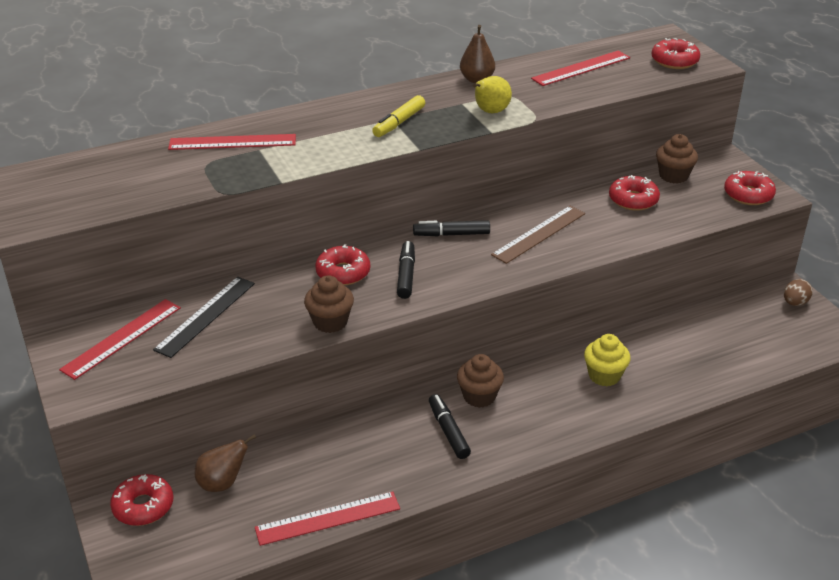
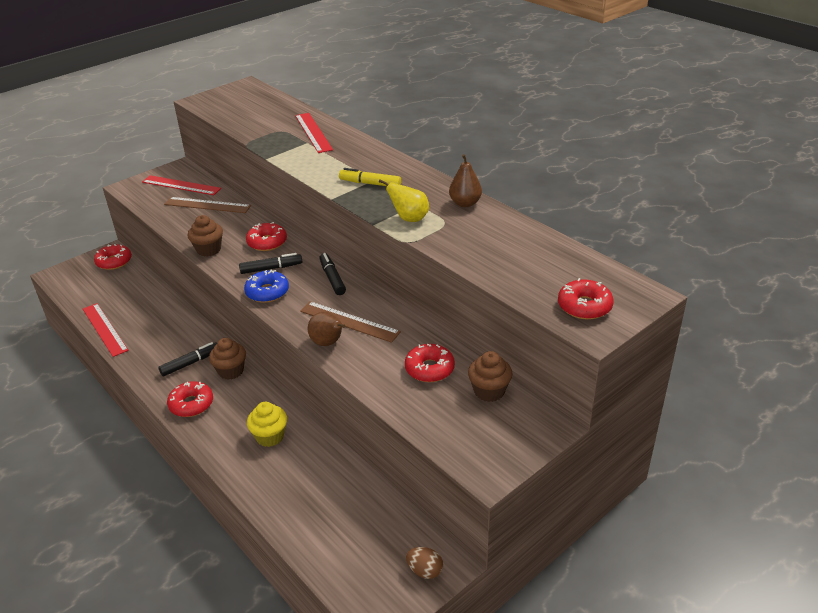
camera: 75 degrees right, 0 degrees up
(205, 316) = (207, 205): black ruler -> brown ruler
(222, 483) = (134, 283): brown pear -> brown pear (328, 343)
(456, 283) = (267, 292): none -> blue donut
(581, 68) = (525, 252): red ruler -> none
(748, 195) = (479, 451): red donut -> red donut (191, 404)

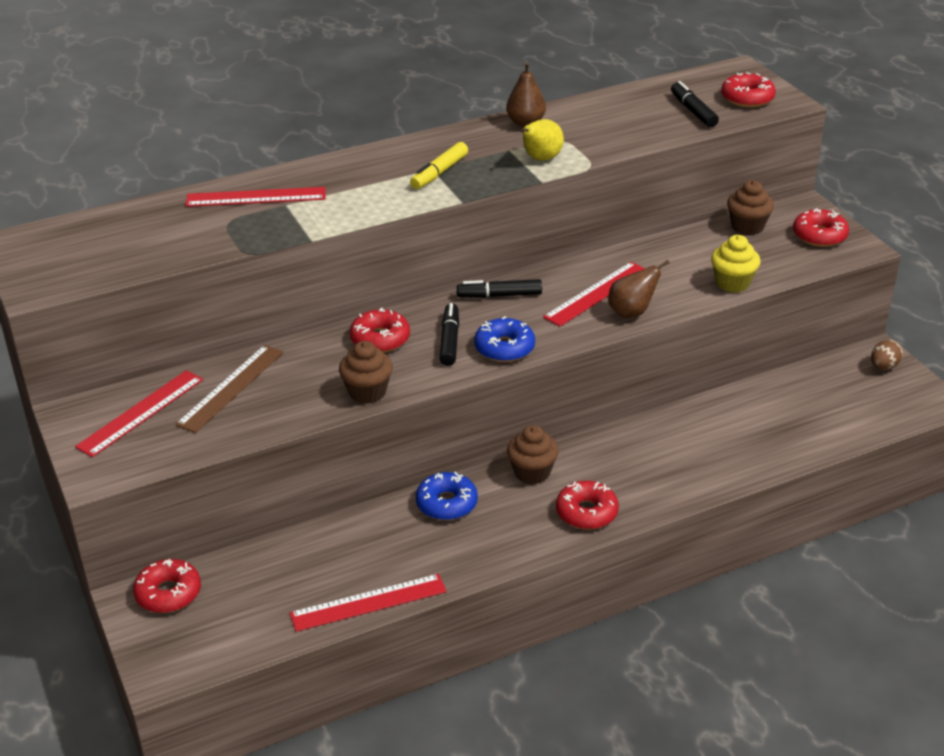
camera: 75 degrees left, 0 degrees up
(190, 363) = (498, 510): black marker -> black marker (693, 111)
(195, 340) = (446, 503): none -> blue donut
(270, 436) = (670, 448): yellow cupcake -> yellow cupcake (732, 283)
(349, 321) = (596, 293): brown ruler -> red ruler
(429, 369) = (701, 254): red donut -> red donut (819, 235)

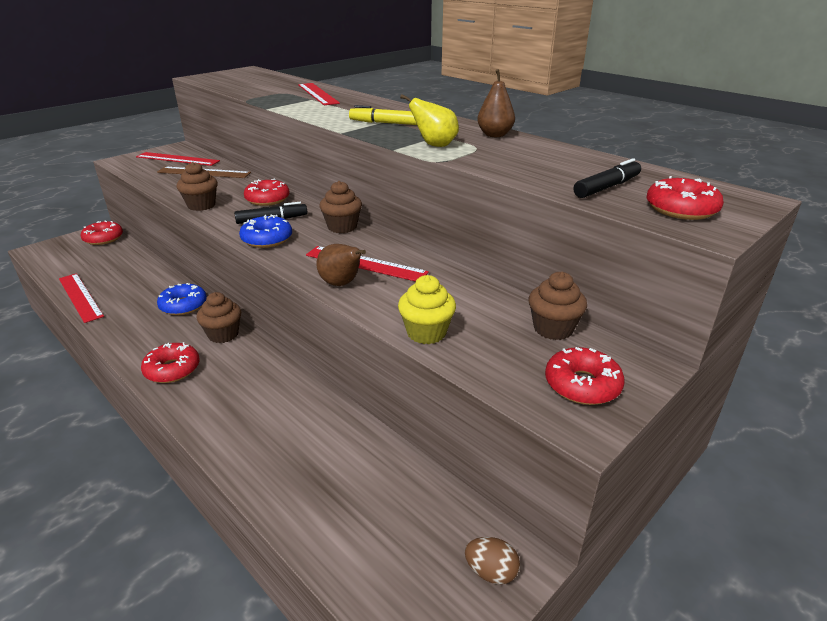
camera: 70 degrees right, 5 degrees down
(499, 295) = (342, 227): black marker -> brown cupcake

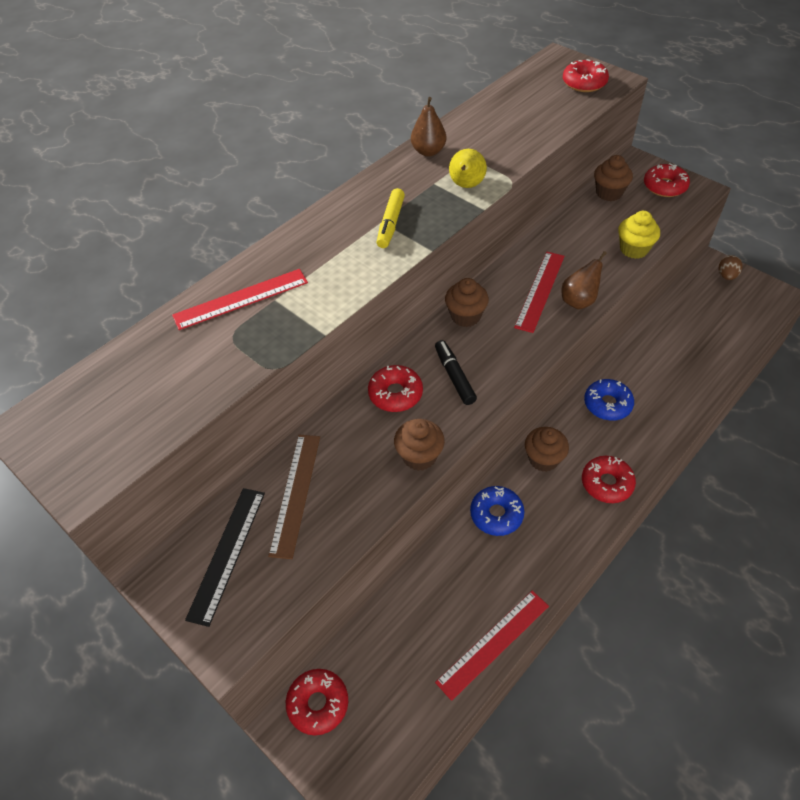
camera: 90 degrees left, 20 degrees up
(177, 159) = (227, 553): red ruler -> black ruler
(267, 239) = (503, 369): blue donut -> blue donut (607, 404)
(607, 187) = (552, 105): black marker -> none

